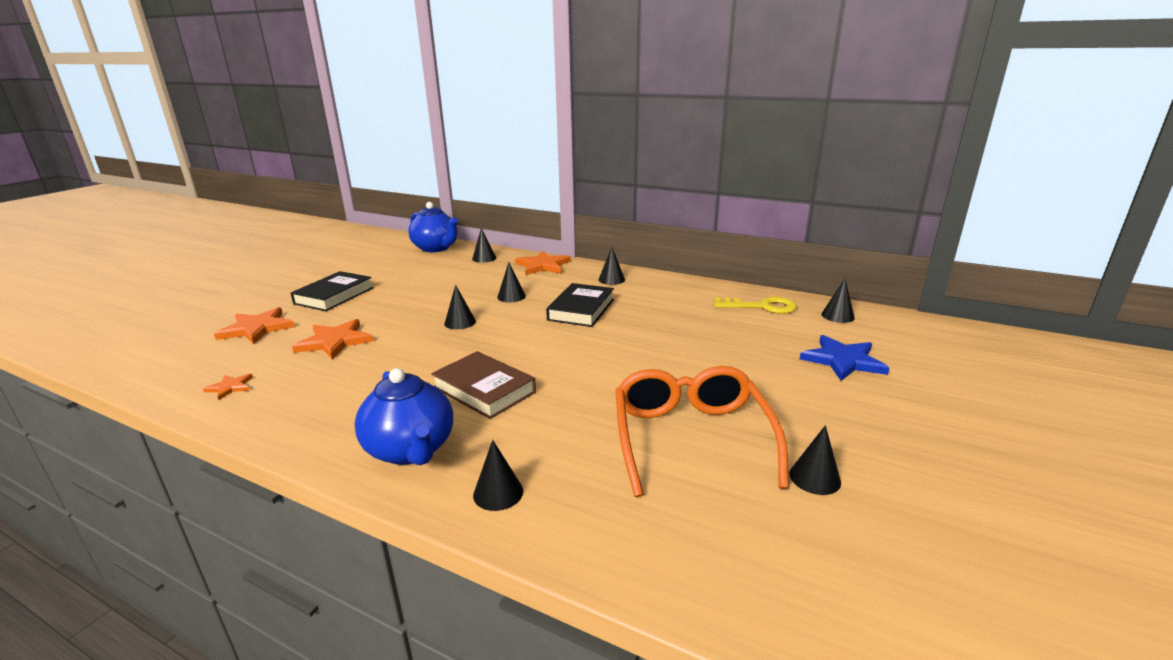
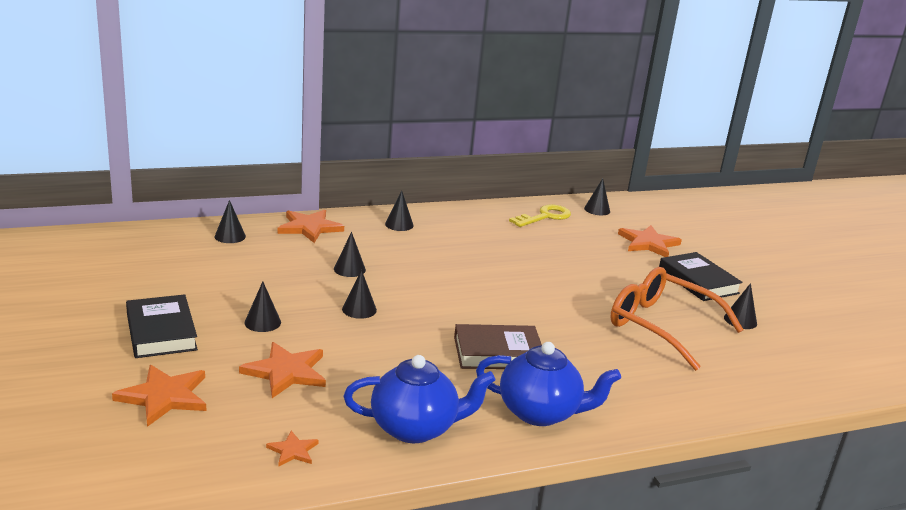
camera: 50 degrees left, 0 degrees up
(436, 248) = (143, 239): blue teapot -> blue teapot (415, 428)
(498, 493) = (635, 406): black cone -> black cone (262, 322)
(581, 310) = (432, 262): black book -> black book (698, 281)
(843, 360) = (648, 243): blue star -> orange star

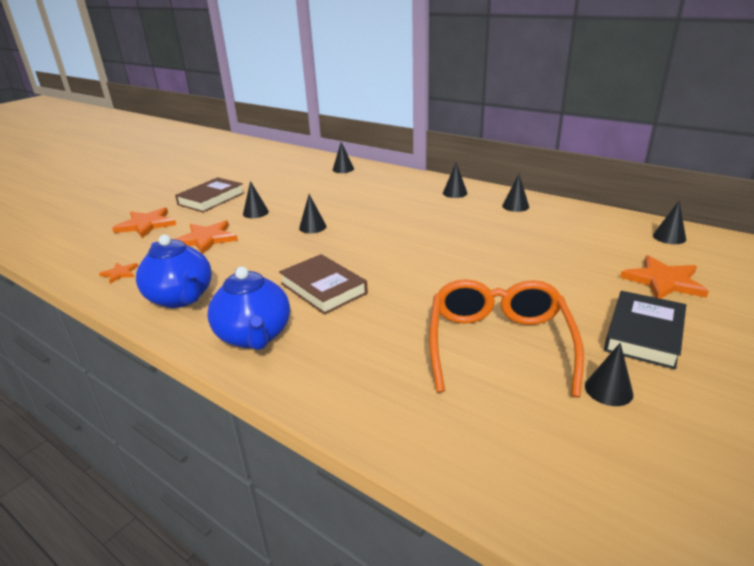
camera: 60 degrees right, 5 degrees up
(161, 332) = (211, 199): black book -> brown book
(309, 227) = (394, 177): orange star -> none
(349, 269) = (361, 205): black cone -> black cone (515, 206)
(545, 216) = (594, 225): yellow key -> none

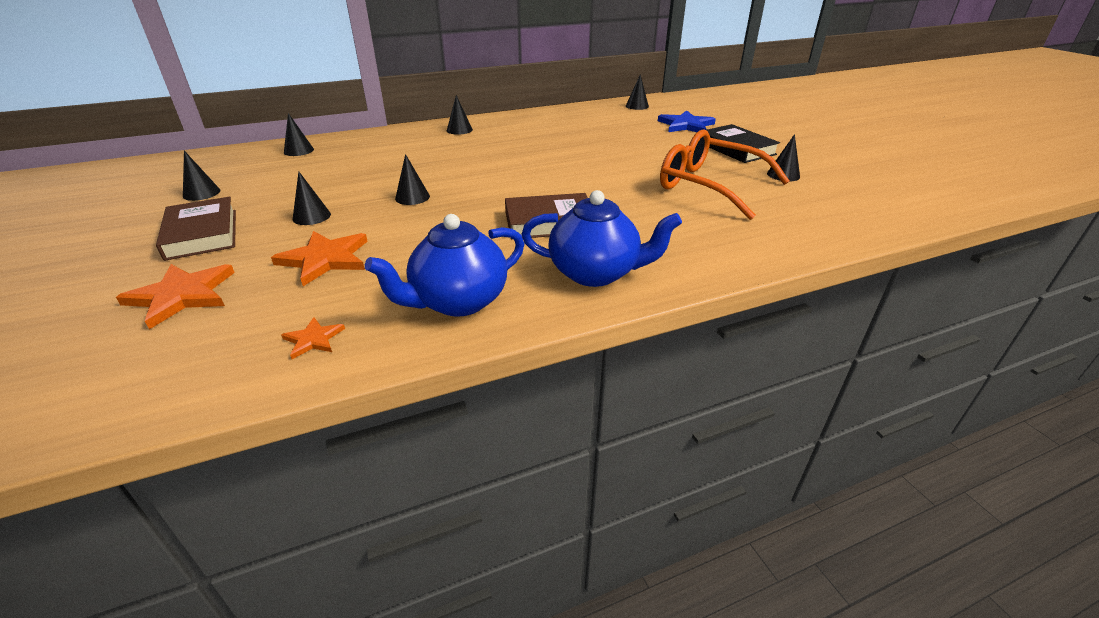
camera: 60 degrees left, 5 degrees up
(181, 298) = (458, 301): blue teapot -> blue teapot turned 150 degrees clockwise
(515, 206) = (523, 122): black cone -> black cone (201, 193)
(664, 281) = (686, 125): orange star -> blue star

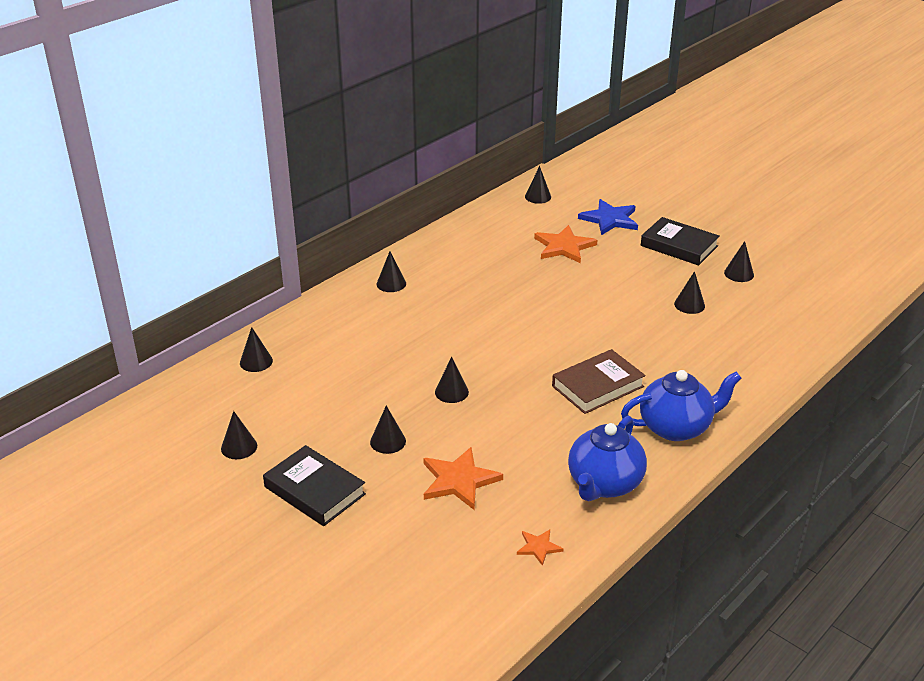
camera: 25 degrees left, 0 degrees up
(182, 295) = (390, 549): orange star -> orange star (564, 247)
(202, 234) = (314, 490): brown book -> black book
(709, 186) = (689, 305): orange glasses -> black cone

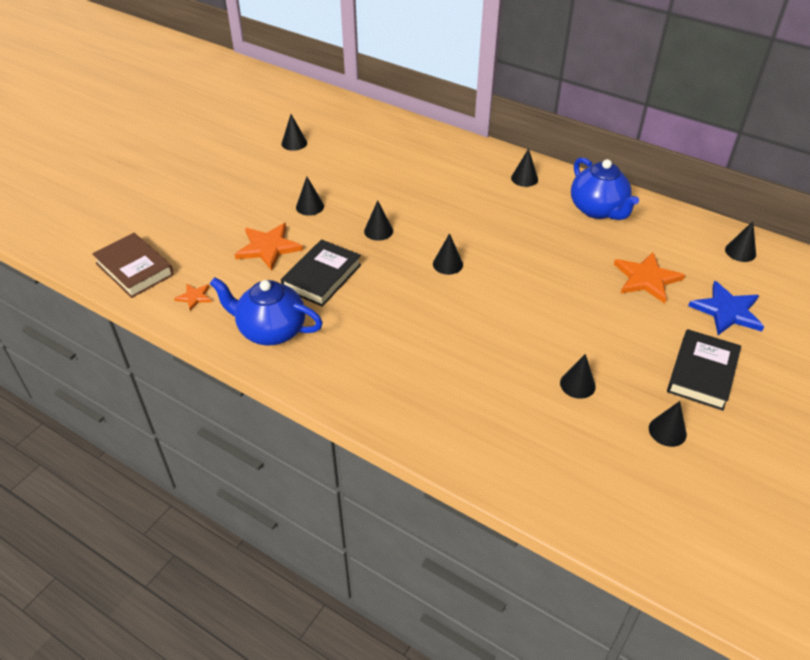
camera: 80 degrees right, 10 degrees up
(256, 361) = (392, 132): black cone -> black cone (447, 264)
(314, 490) = (252, 182): black book -> black book (322, 277)
(597, 386) = (408, 318): brown book -> brown book (134, 269)
(676, 427) = (357, 377): blue teapot -> blue teapot (598, 210)

